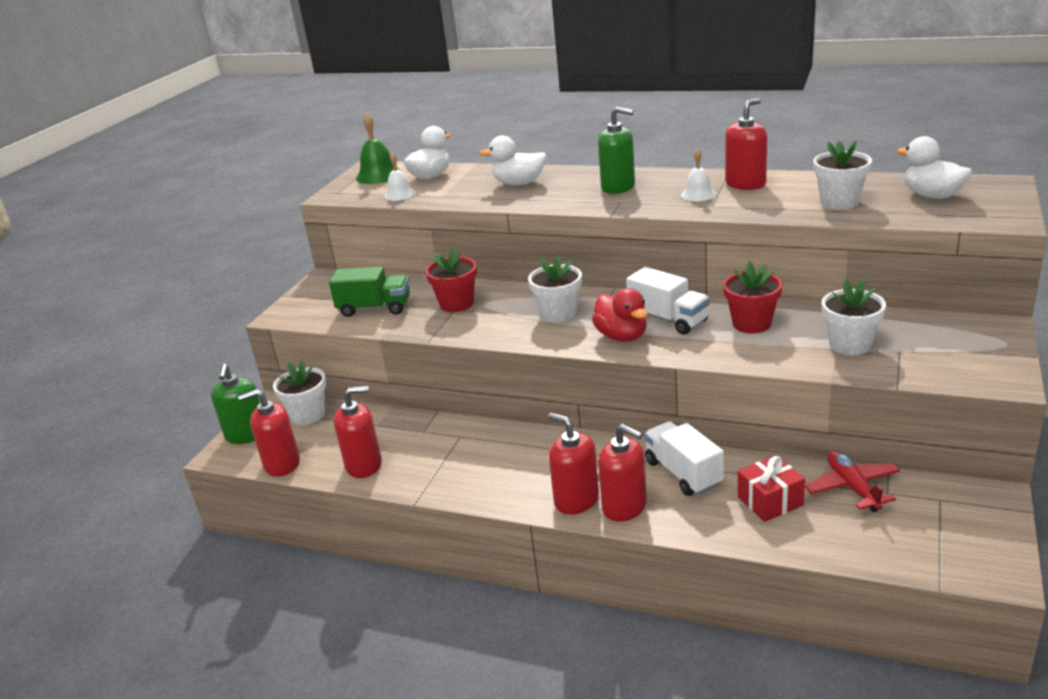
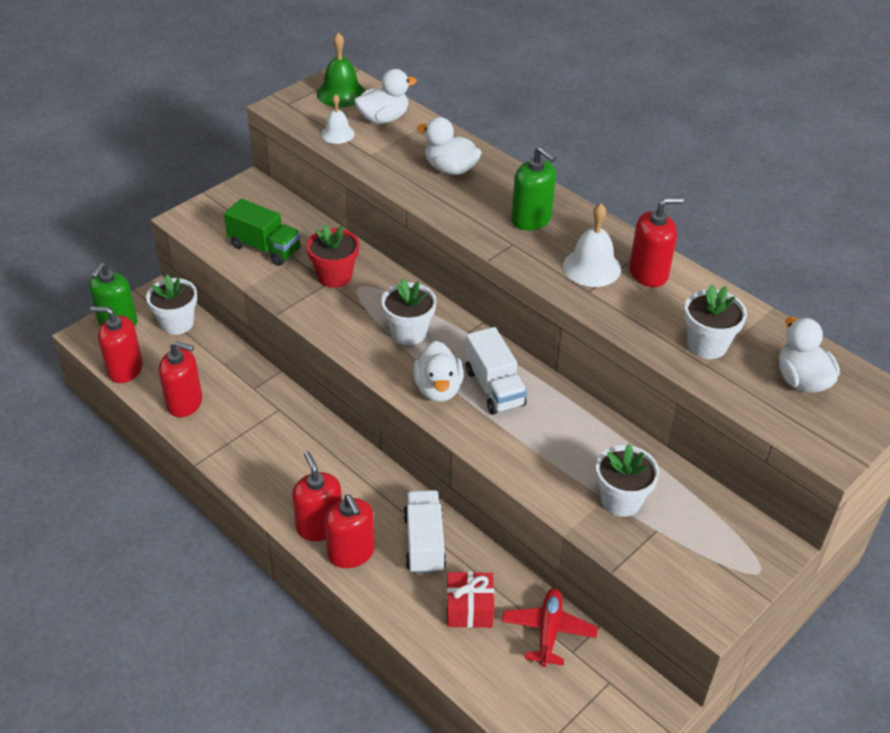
camera: 20 degrees right, 15 degrees up
(622, 336) = (438, 389): red duck -> white duck
(698, 194) = (591, 267): white bell -> white bell, size x1.54
(751, 324) = (560, 430): red flower pot -> none

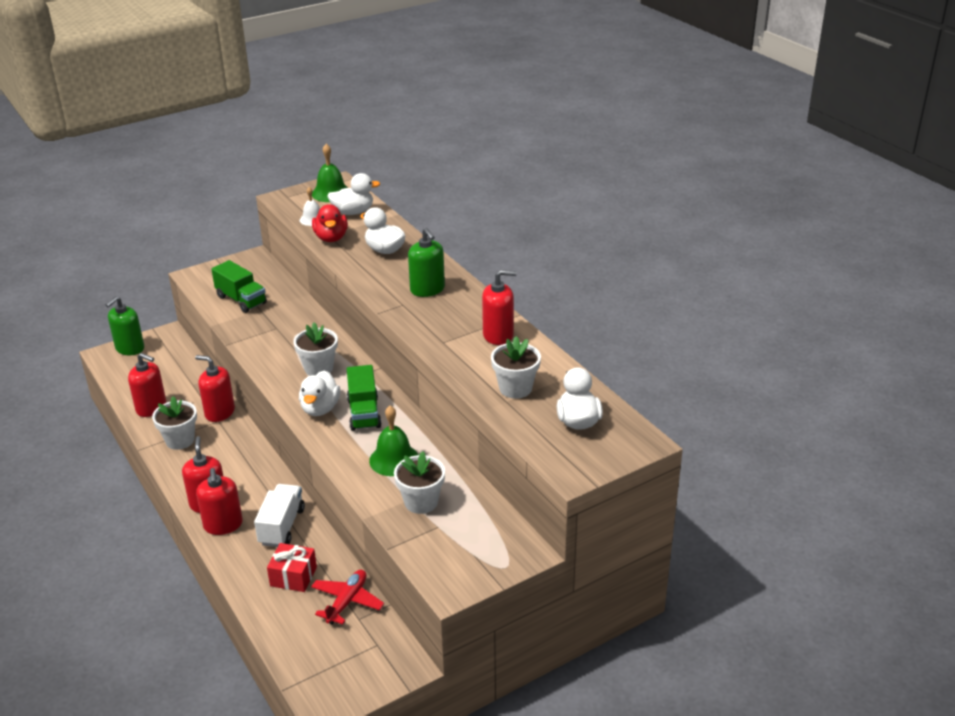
camera: 15 degrees right, 10 degrees down
(125, 369) = (119, 380): red soap dispenser -> red soap dispenser (220, 412)
(177, 323) = (172, 354): white flower pot -> white flower pot (180, 440)
(334, 276) = (283, 324): red flower pot -> none
(375, 158) = (331, 238): none -> red duck
(494, 387) = (364, 413): white truck -> green truck
(561, 446) = (394, 459): none -> green bell
(591, 267) = (455, 326): white bell -> none

